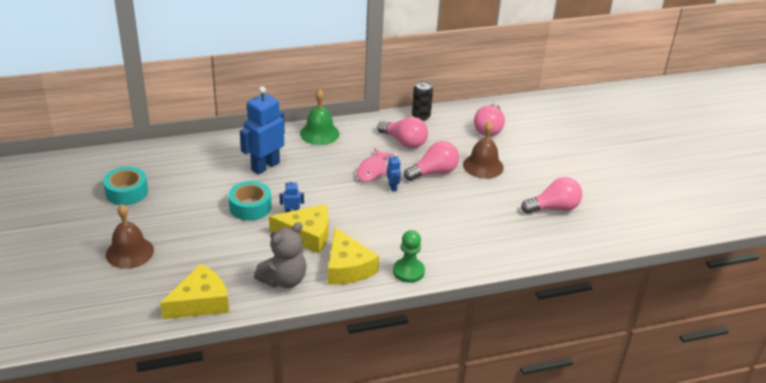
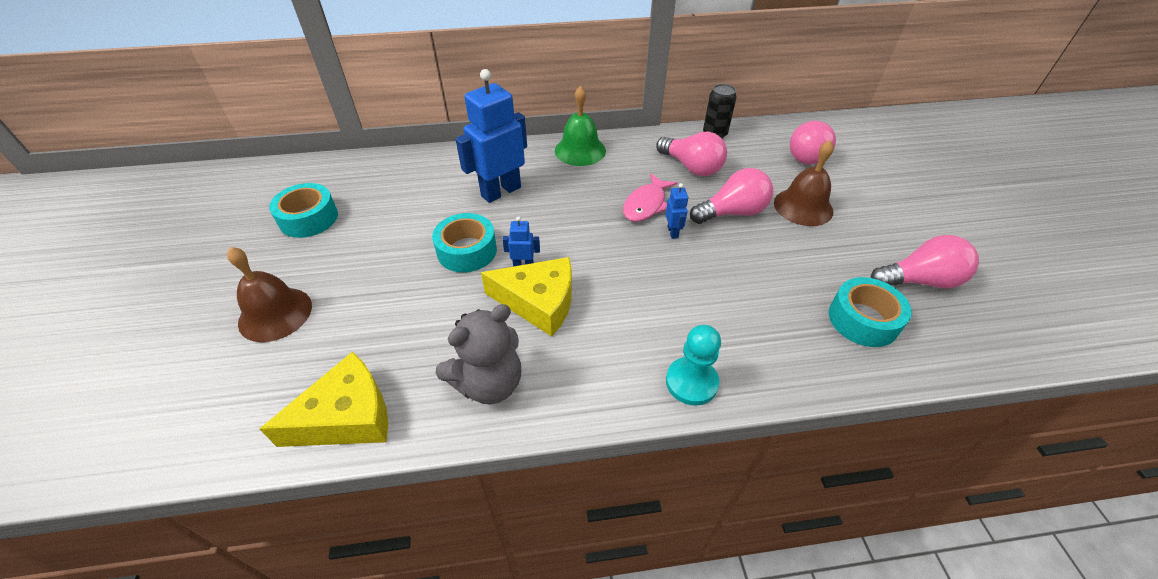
camera: 10 degrees right, 10 degrees up
(347, 267) = (593, 366): yellow cheese -> none
(408, 271) = (691, 382): green pawn -> turquoise pawn
(515, 232) = (863, 320): none -> turquoise tape

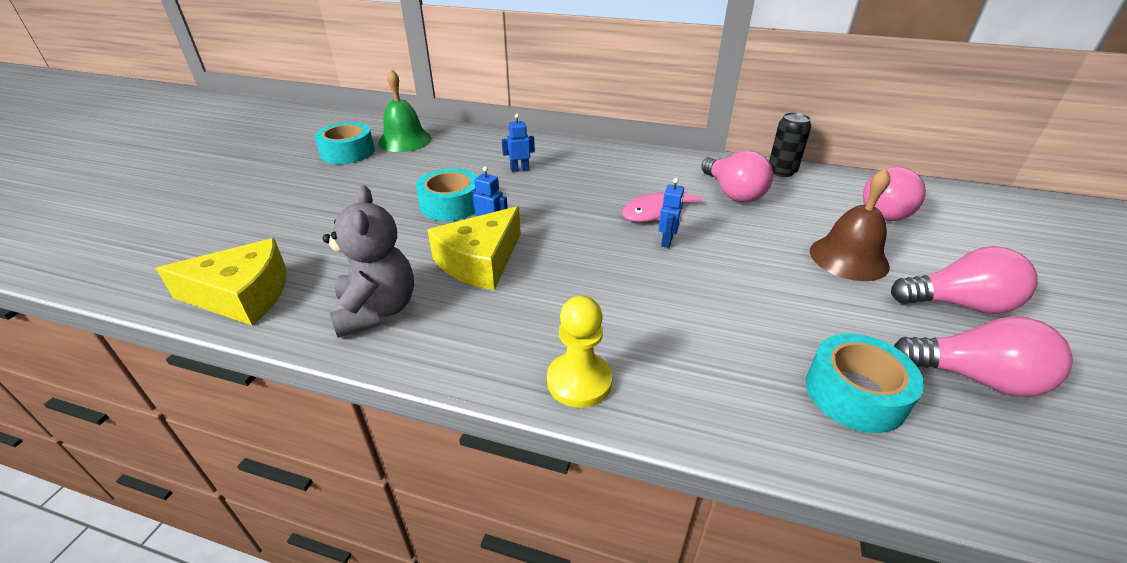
camera: 25 degrees right, 10 degrees down
(275, 314) = (263, 207): brown bell -> none
(489, 383) = (377, 310): grey teddy bear -> grey teddy bear turned 90 degrees counterclockwise
(500, 191) = (519, 169): blue robot -> blue robot, size x0.44
(539, 302) = (480, 261): yellow cheese -> yellow cheese turned 90 degrees clockwise
(580, 150) = (622, 155): green bell -> green bell (405, 140)
(691, 382) = (579, 381): turquoise pawn -> yellow pawn
(732, 212) = (751, 242): pink light bulb -> pink light bulb (958, 304)

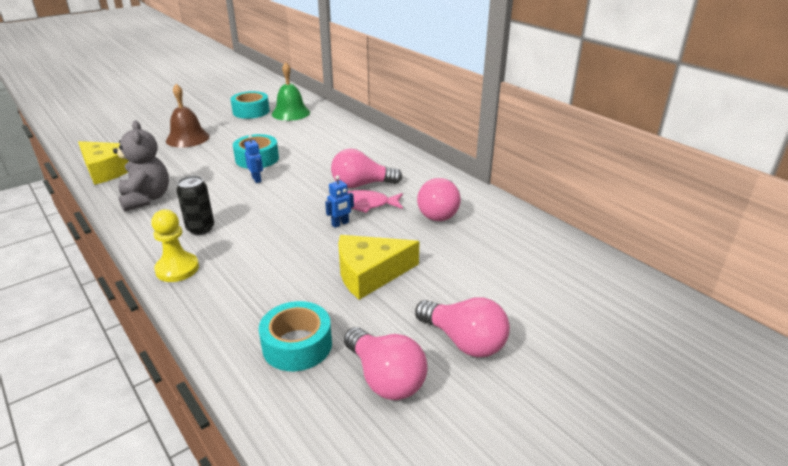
camera: 35 degrees right, 5 degrees down
(377, 310) = (146, 199): grey teddy bear -> grey teddy bear turned 45 degrees counterclockwise
(480, 261) = (224, 194): yellow cheese -> yellow cheese (370, 273)
(519, 169) = (327, 151): blue robot -> none
(781, 171) = (507, 211): black can -> black can (200, 228)
(848, 258) = (442, 282): brown bell -> brown bell (187, 138)
(889, 212) = (539, 269): pink light bulb -> pink light bulb (361, 185)

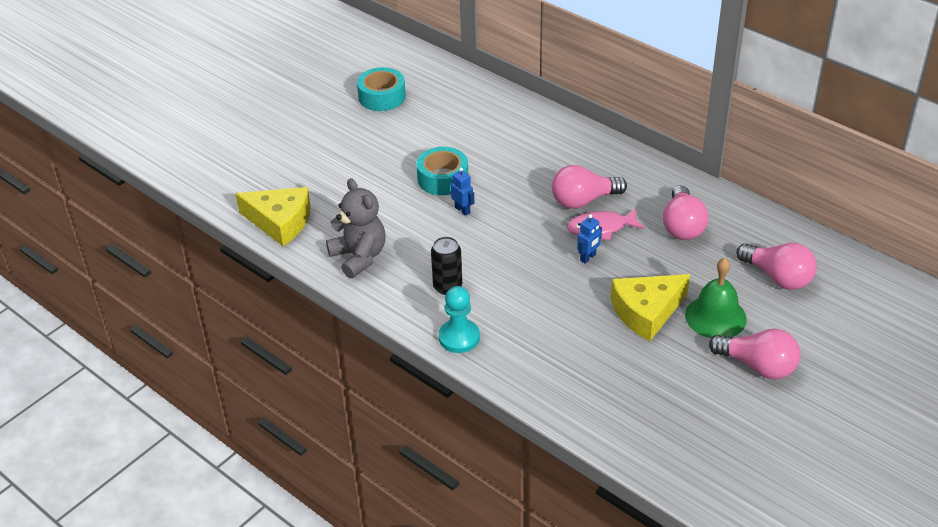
camera: 10 degrees left, 10 degrees up
(177, 269) = (459, 337): yellow pawn -> turquoise pawn
(187, 138) = (335, 157): brown bell -> none
(291, 113) = (434, 92): green bell -> green bell (715, 317)
(297, 345) = (619, 394): turquoise tape -> none
(385, 378) = (706, 409): pink light bulb -> pink light bulb (778, 277)

